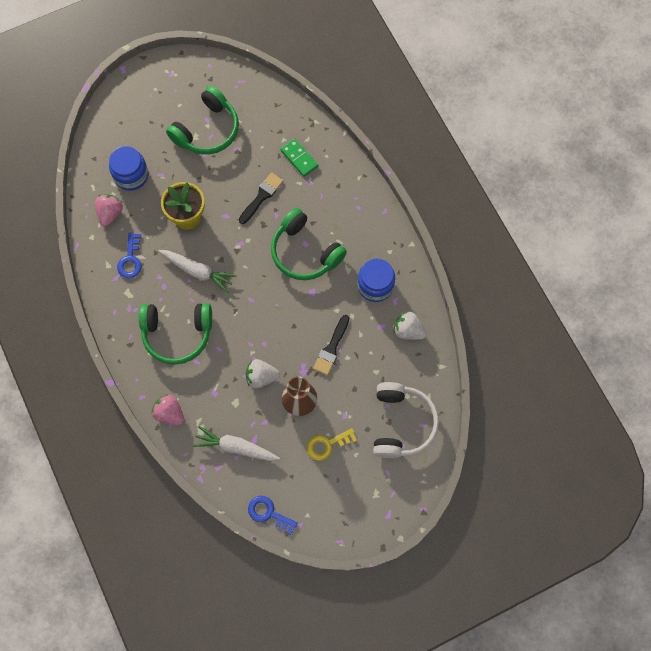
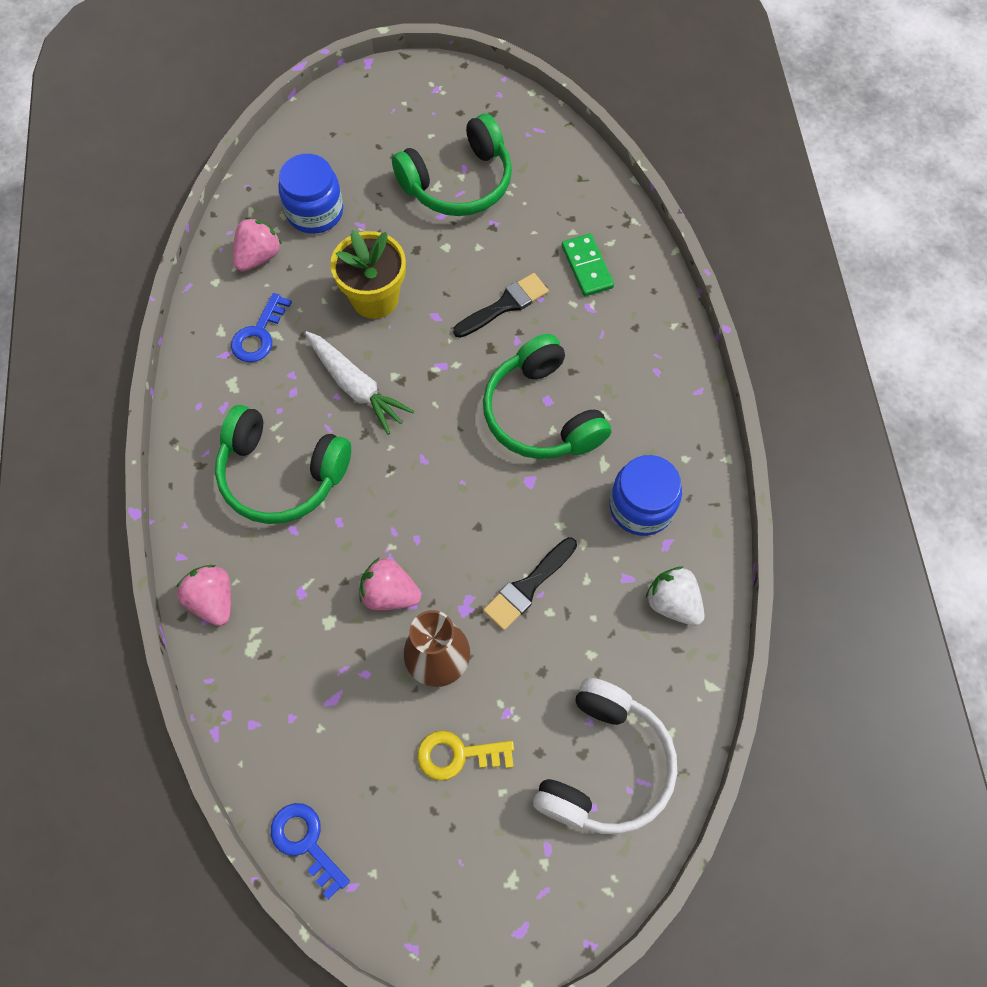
camera: 20 degrees right, 5 degrees down
(236, 447) = (298, 700): white carrot -> none
(261, 377) = (390, 593): white strawberry -> pink strawberry

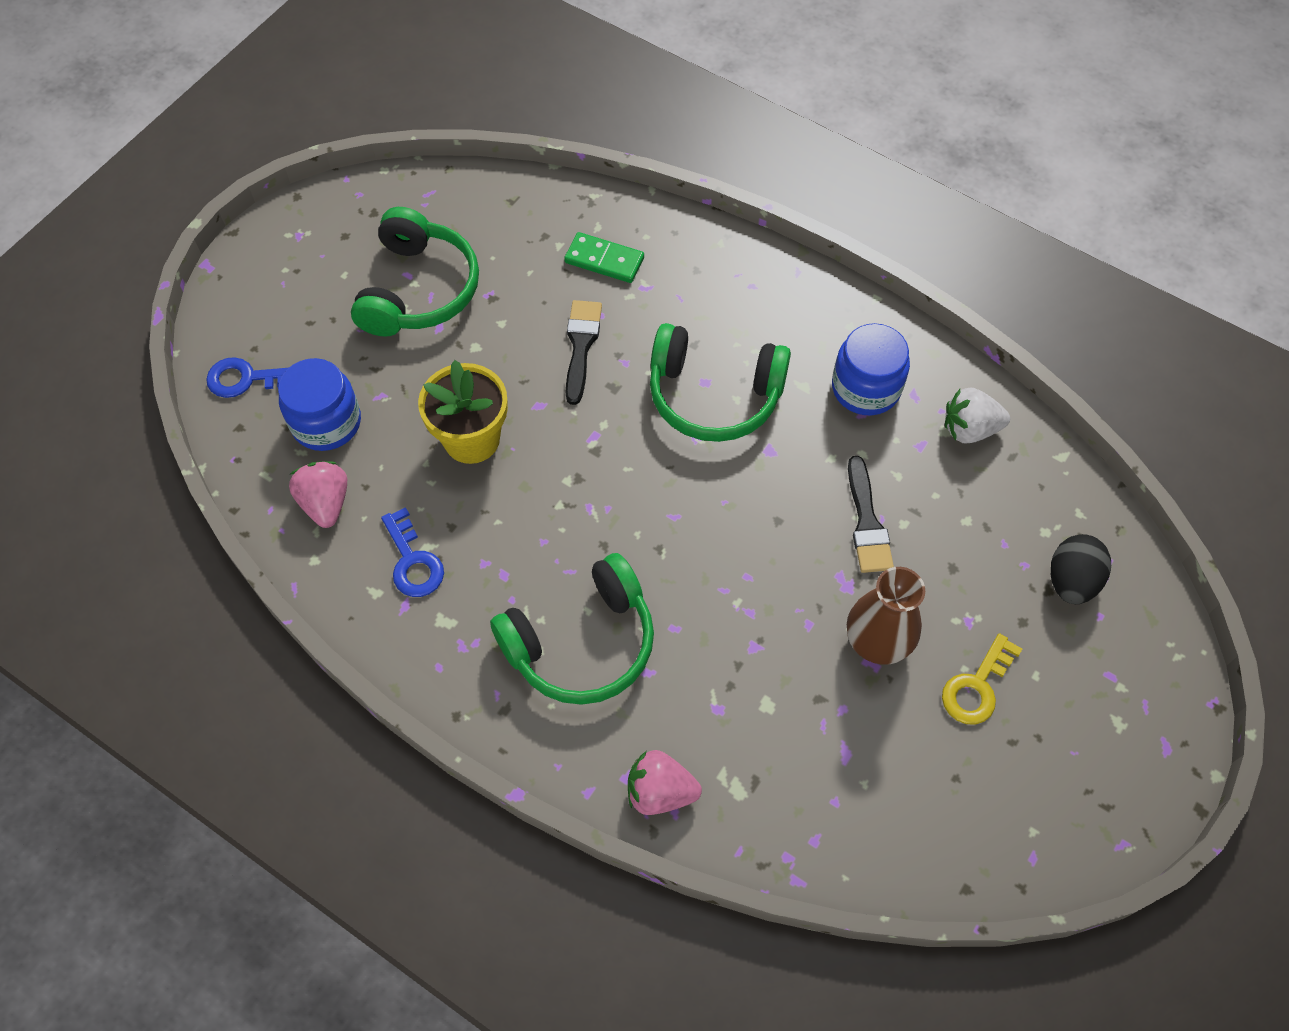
camera: 50 degrees left, 5 degrees down
(306, 842) = (964, 869): blue key -> blue key (246, 379)
(356, 387) = (549, 518): white carrot -> none
(390, 593) = (782, 635): pink strawberry -> none
(605, 765) = (1071, 581): white headphones -> black egg

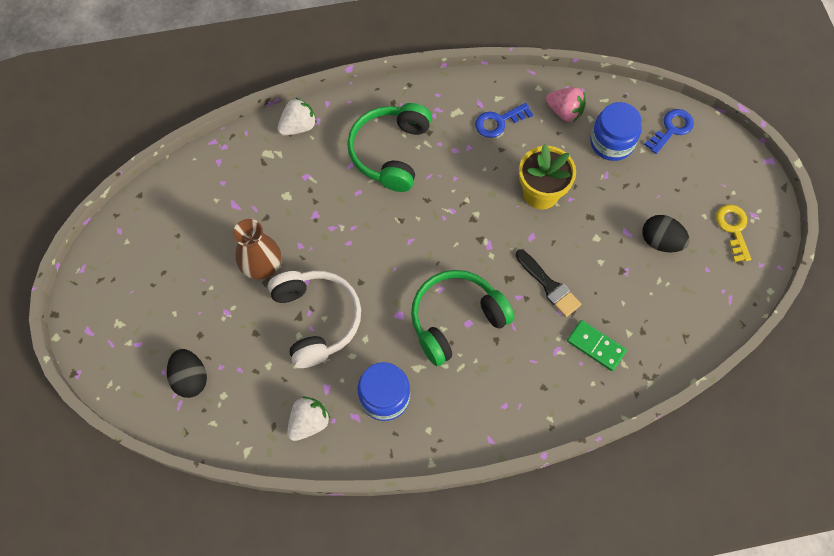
camera: 135 degrees right, 5 degrees up
(413, 561) = (498, 122): blue key -> blue key turned 45 degrees counterclockwise
(419, 290) = (660, 241): green headphones -> black egg
(604, 260) = (596, 346): green domino -> green domino turned 60 degrees clockwise
(660, 791) = (298, 126): pink strawberry -> white strawberry
(867, 522) = (317, 319): black brush -> white headphones
(977, 686) = (198, 283): yellow key -> yellow key (733, 228)

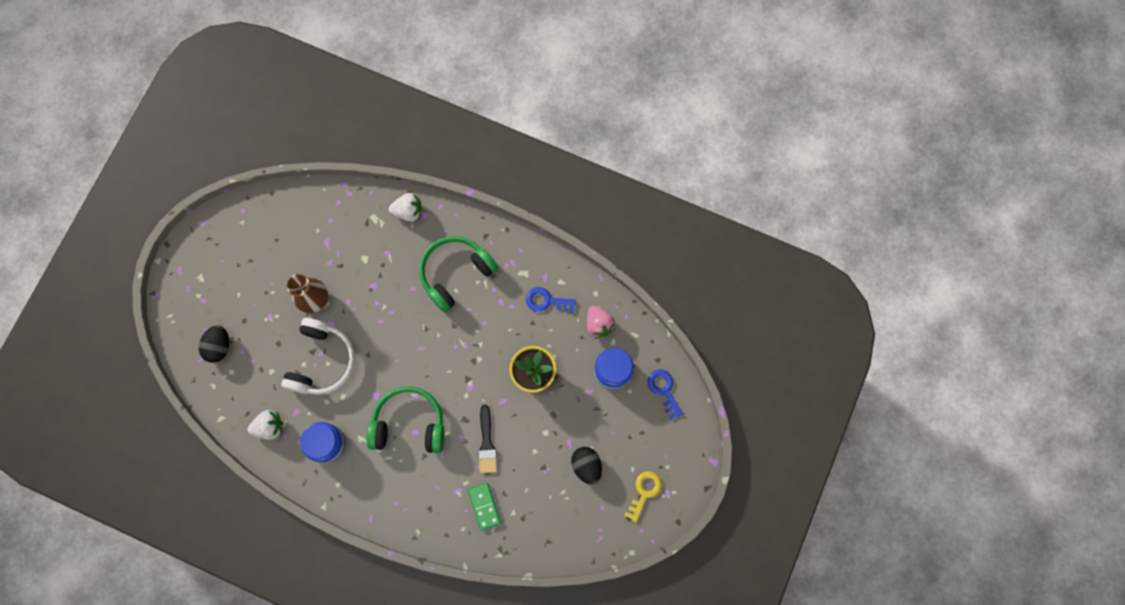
camera: 35 degrees right, 10 degrees up
(671, 129) = (664, 390): blue key -> blue key turned 105 degrees counterclockwise

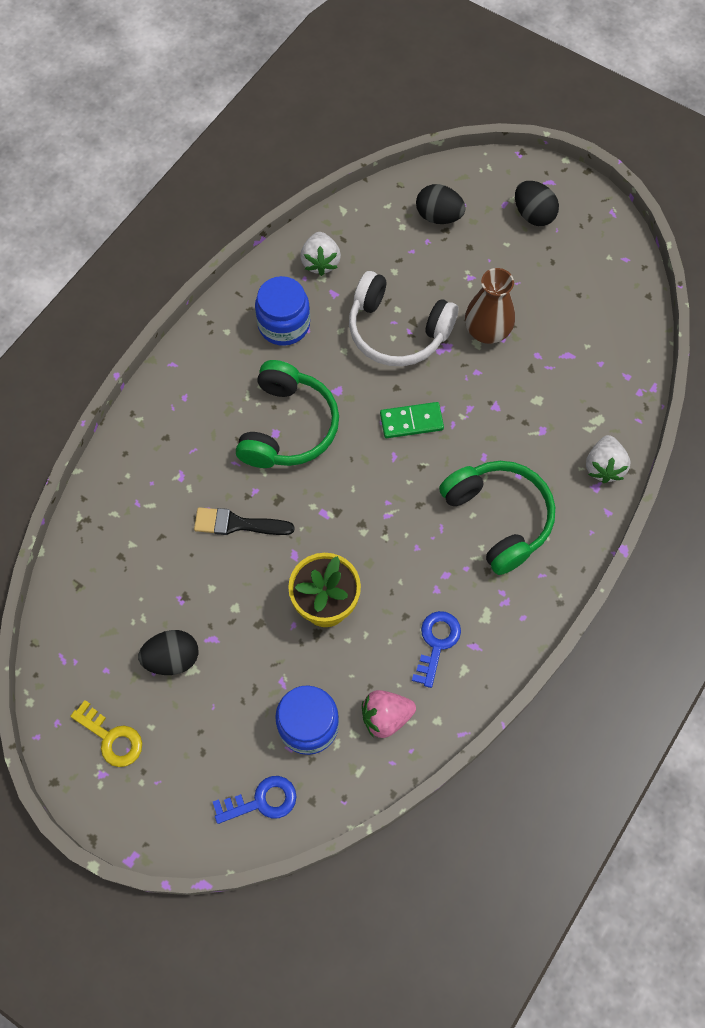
camera: 100 degrees right, 10 degrees down
(210, 278) = (533, 215): none -> black egg
(484, 506) = (151, 507): green domino -> green domino (411, 422)

